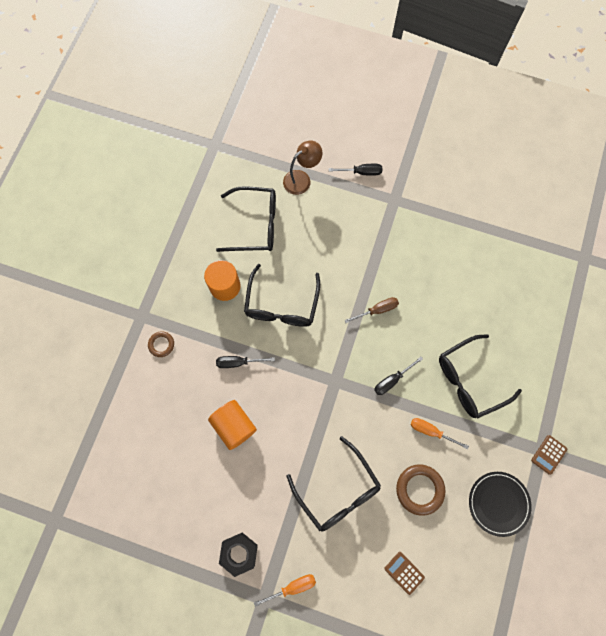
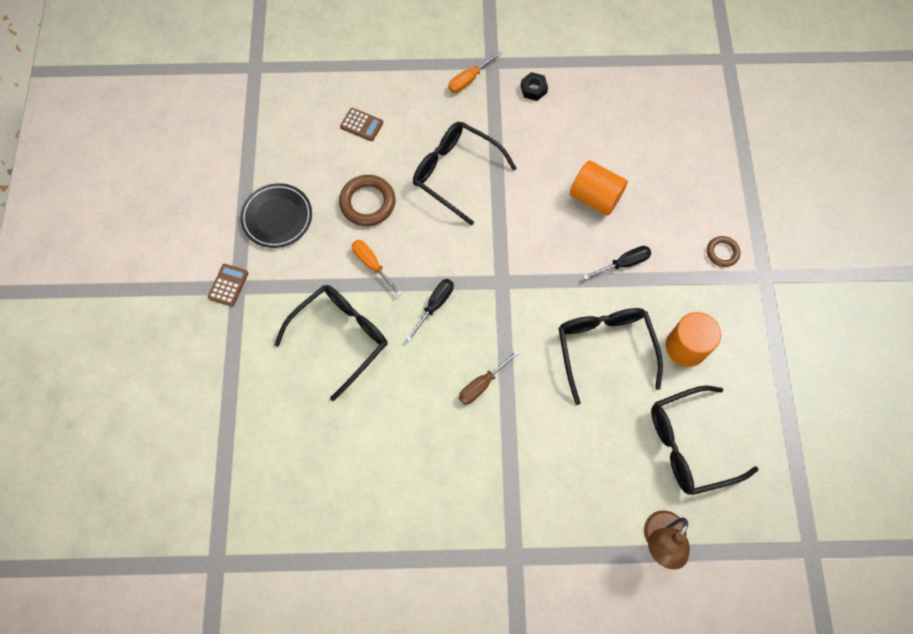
camera: 160 degrees right, 5 degrees down
(239, 553) = (533, 89): black nut -> black nut, size x0.66
(361, 172) = (578, 585): black screwdriver -> none
(431, 431) = (372, 264): orange screwdriver -> orange screwdriver turned 135 degrees counterclockwise

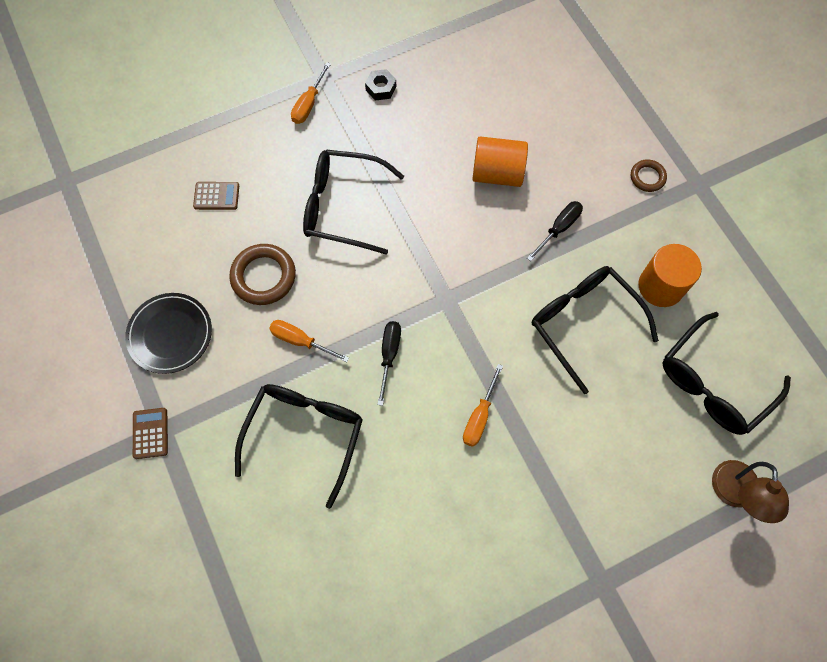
camera: 25 degrees left, 0 degrees up
(482, 384) = (479, 416): brown screwdriver -> orange screwdriver

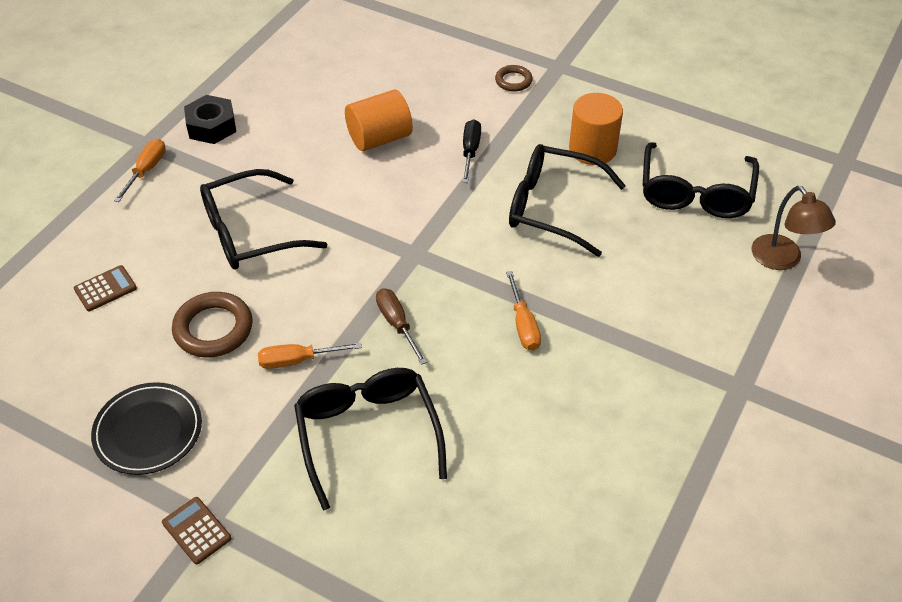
camera: 35 degrees left, 20 degrees down
(309, 104) = (146, 170): orange screwdriver -> orange screwdriver turned 150 degrees counterclockwise
(381, 88) = (211, 126): black nut -> black nut, size x1.52
(389, 355) = (397, 324): black screwdriver -> brown screwdriver

